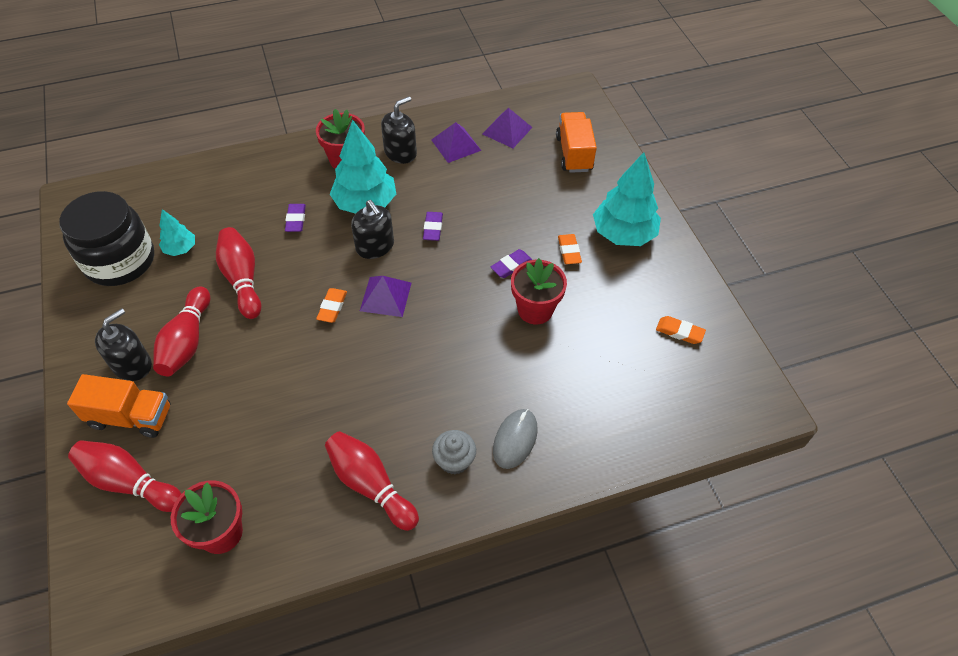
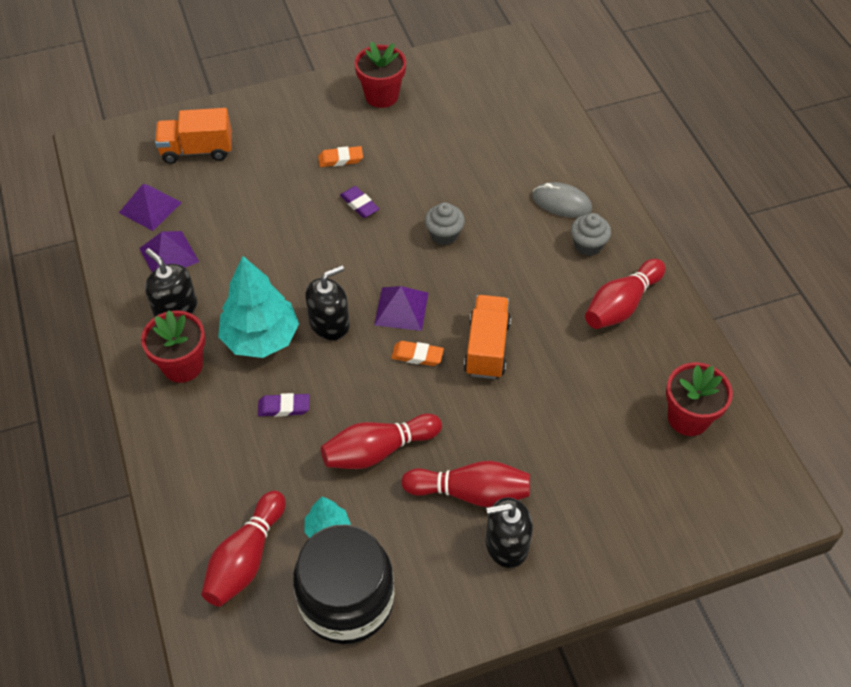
camera: 90 degrees left, 0 degrees up
(129, 482) = (650, 511): red bowling pin -> red bowling pin (246, 558)
(131, 417) = (574, 529): orange truck -> orange truck (487, 348)
(132, 365) = (506, 544): black soap dispenser -> black soap dispenser turned 45 degrees counterclockwise
(433, 228) = (304, 271): purple eraser -> none
(472, 331) = (444, 234): none -> grey cupcake
(535, 310) = (416, 187): red flower pot -> red flower pot (381, 96)
(623, 234) = (318, 118): turquoise tree -> none
(679, 332) = (438, 88): orange eraser -> none

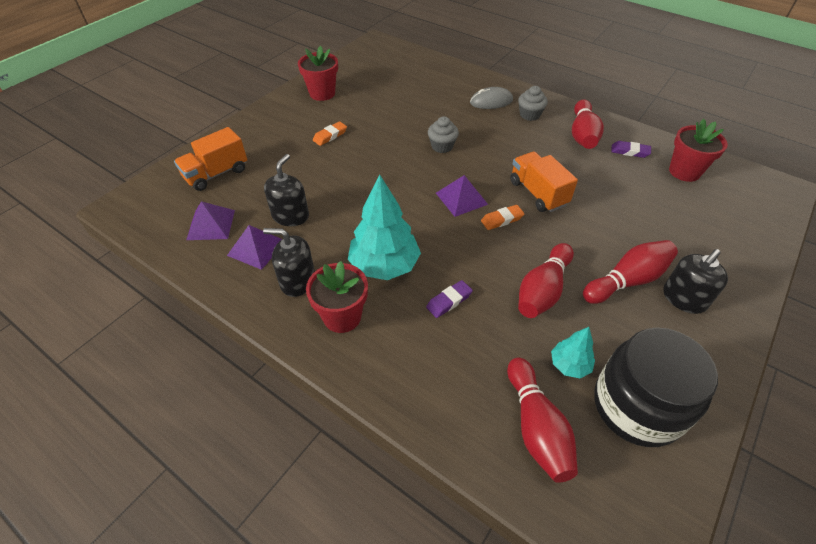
camera: 35 degrees left, 5 degrees down
(329, 323) = (423, 231): black soap dispenser -> black soap dispenser (290, 216)
(359, 204) = (369, 154): purple eraser -> purple eraser (630, 151)

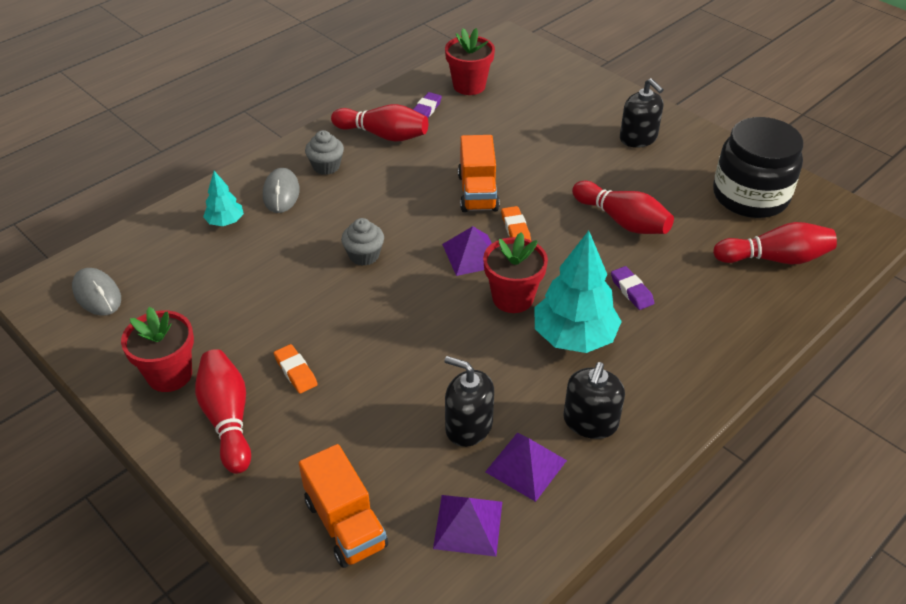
camera: 80 degrees left, 5 degrees down
(342, 316) = (648, 382): red flower pot -> red flower pot (513, 298)
(378, 59) = (97, 294): none -> grey mouse
(538, 193) = (478, 192): orange truck -> orange truck turned 75 degrees counterclockwise
(569, 365) = (710, 224): turquoise tree -> turquoise tree (225, 222)
(627, 281) = (614, 164): red bowling pin -> red bowling pin (228, 419)

